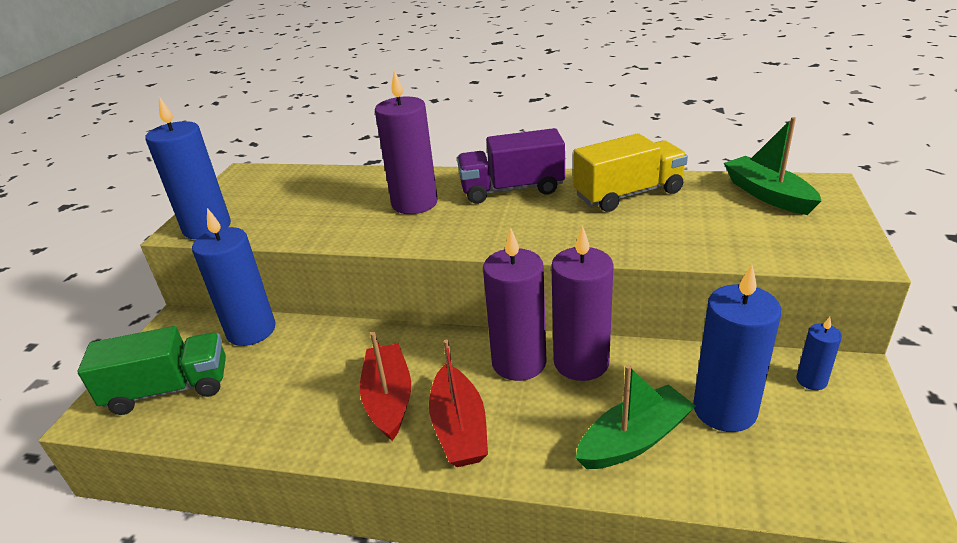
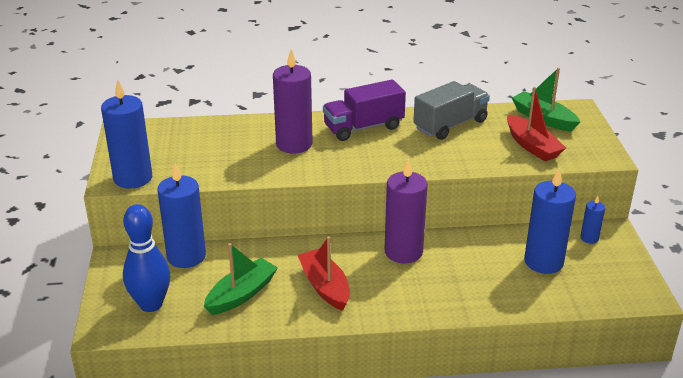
camera: 20 degrees left, 0 degrees up
(169, 389) = (151, 304): green truck -> blue bowling pin
(459, 428) = (383, 296): red boat -> red boat (532, 146)
(581, 362) = (445, 246): purple candle -> none
(628, 194) = (450, 125): yellow truck -> grey truck
(634, 440) = (496, 286): green boat -> green boat (241, 294)

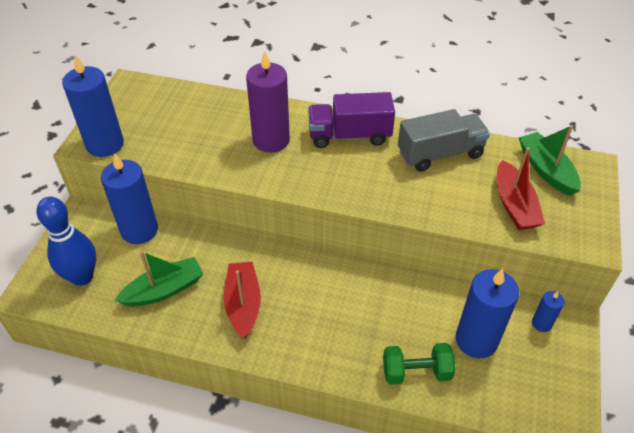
camera: 20 degrees right, 15 degrees up
(403, 252) = (339, 284): purple candle -> none
(507, 295) = (416, 372): none -> green dumbbell

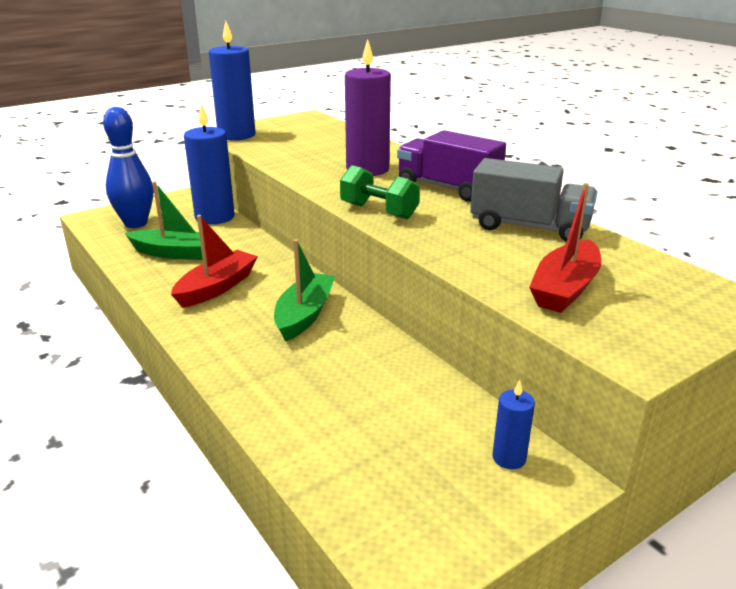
camera: 40 degrees right, 20 degrees down
(416, 372) = (292, 411): green dumbbell -> green dumbbell (379, 211)
(476, 340) = (399, 425): blue candle -> none
(546, 170) = (658, 281): green boat -> green boat (304, 315)

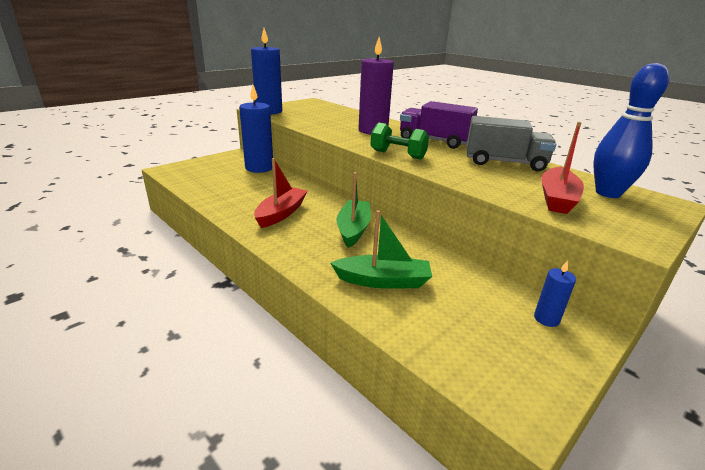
camera: 10 degrees left, 0 degrees up
(136, 223) = (202, 173): blue bowling pin -> blue bowling pin (608, 193)
(175, 253) = (240, 192): green boat -> green boat (383, 281)

